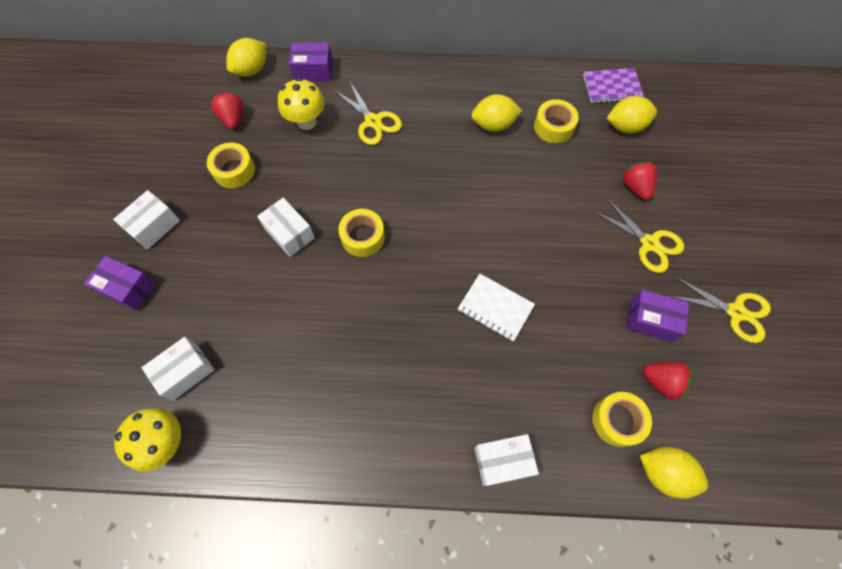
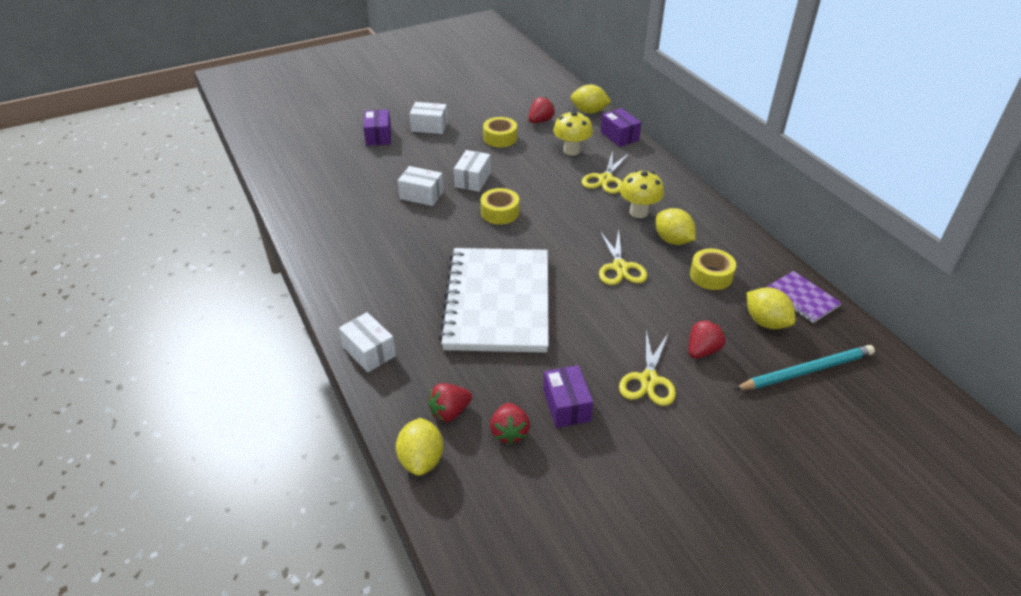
camera: 60 degrees right, 25 degrees down
(166, 442) = (288, 192): yellow mushroom -> yellow mushroom (638, 212)
(185, 371) = (338, 180): white box -> white box (421, 195)
(495, 308) = (497, 302): white notebook -> white notebook, size x2.34
(617, 420) = (450, 412): yellow tape -> red strawberry
(687, 136) = (806, 371): none -> turquoise pencil
(735, 312) = (630, 470): yellow scissors -> yellow scissors (620, 267)

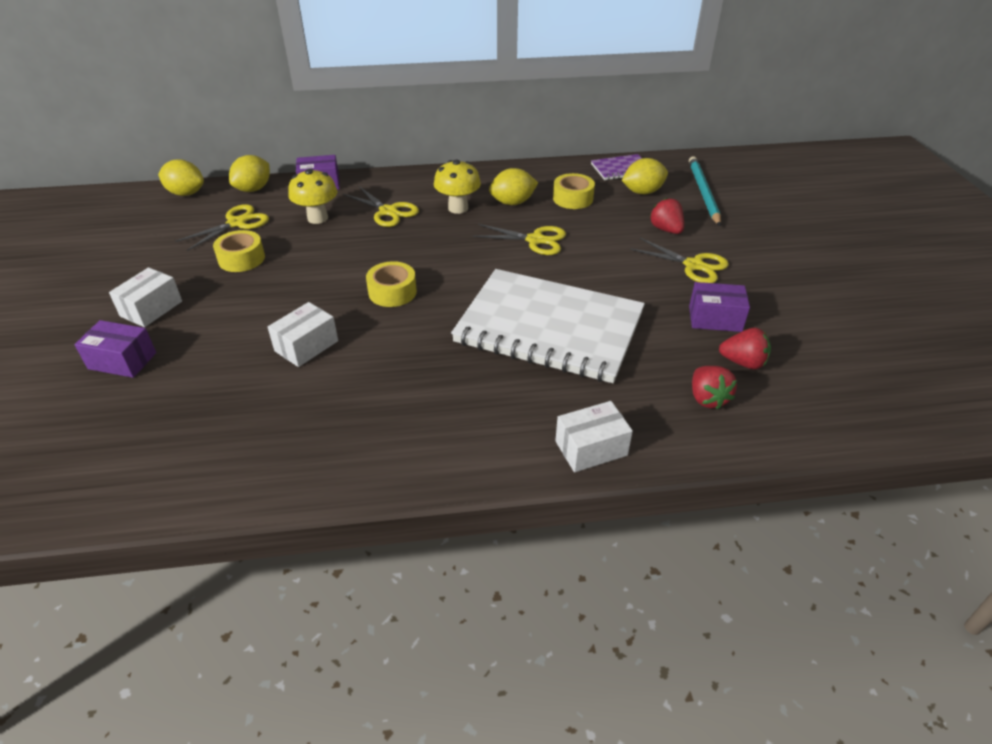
camera: 70 degrees left, 0 degrees up
(421, 460) = (772, 433): yellow lemon -> yellow lemon (186, 193)
(472, 180) = (310, 298): white box -> none
(540, 121) = (237, 223): red strawberry -> yellow scissors

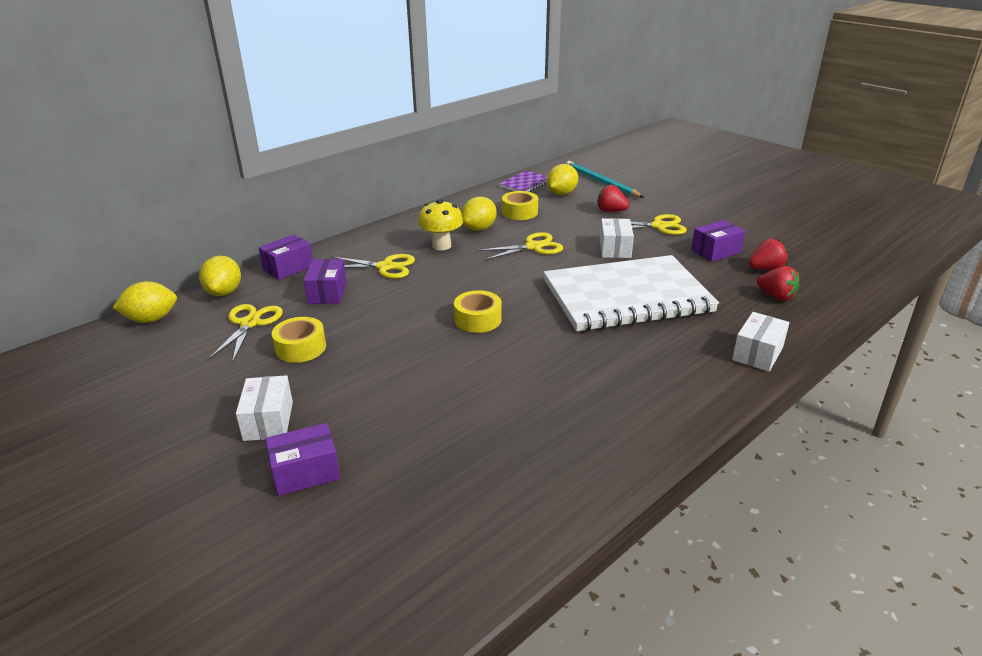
camera: 35 degrees left, 10 degrees down
(306, 346) = (465, 384): white box -> white box (615, 249)
(317, 218) = (327, 292): yellow mushroom -> purple box

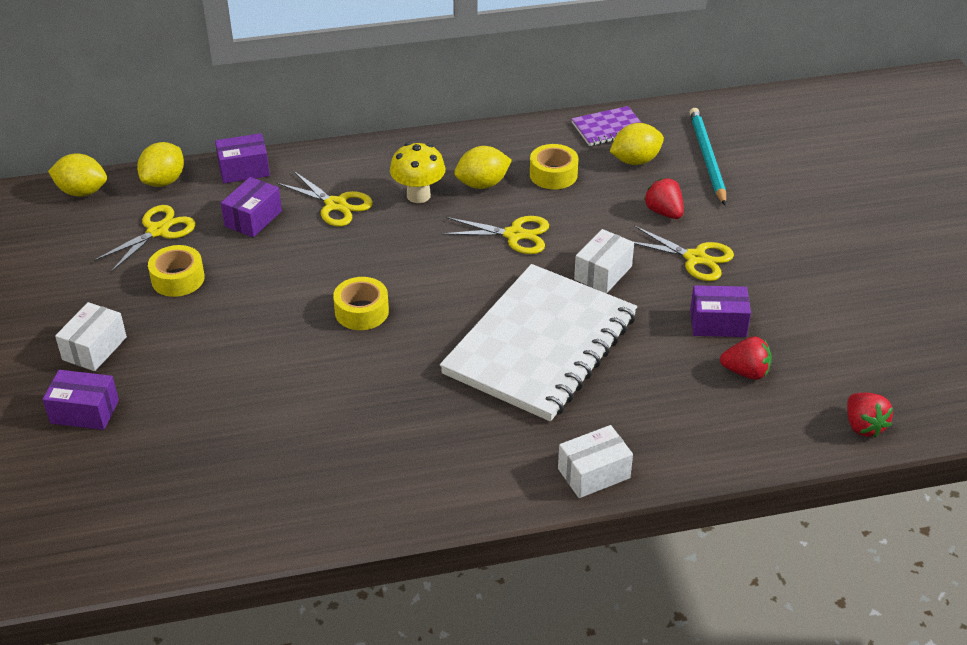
camera: 30 degrees right, 10 degrees up
(627, 297) = (540, 345): white notebook -> white notebook turned 75 degrees counterclockwise
(776, 296) = (708, 414): red strawberry -> red strawberry (863, 426)

